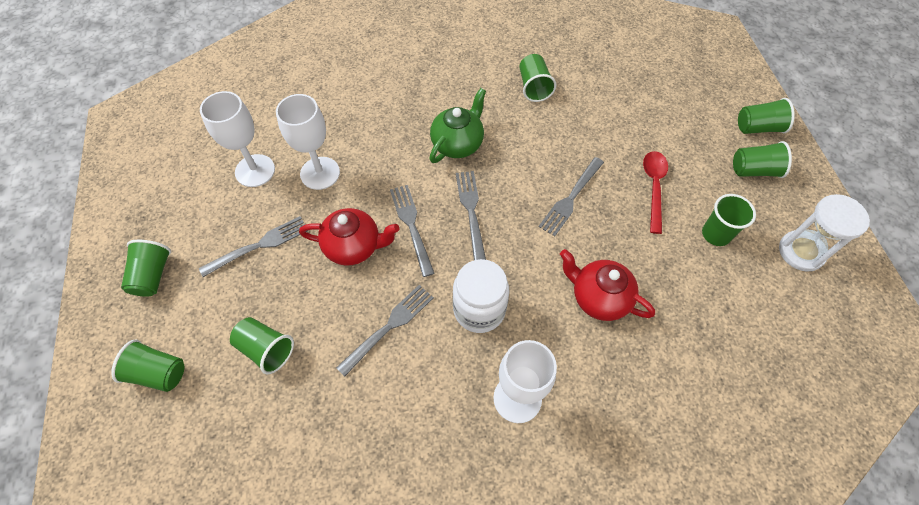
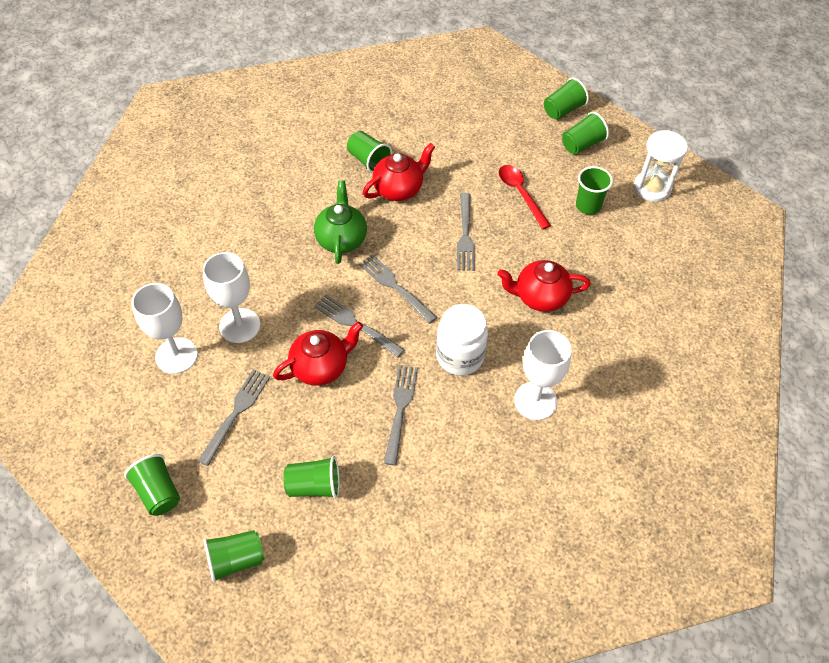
camera: 35 degrees left, 5 degrees down
(541, 125) = (399, 189): none -> red teapot

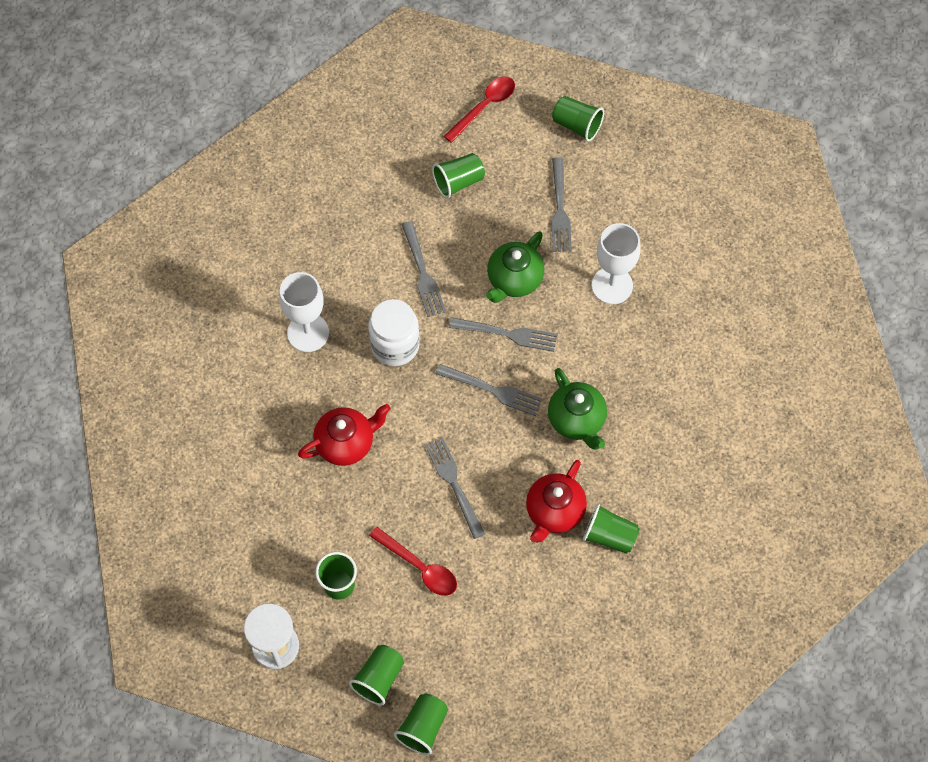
camera: 155 degrees right, 10 degrees up
(176, 355) = (647, 234): white goblet -> none
(236, 560) = (484, 107): green cup -> red spoon
(321, 367) = (514, 280): red teapot -> green teapot

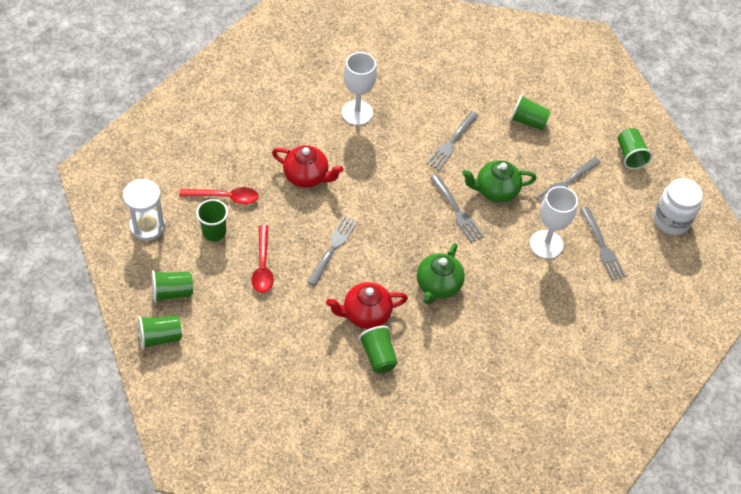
camera: 45 degrees right, 10 degrees down
(395, 345) = (392, 159): white jar -> white jar (671, 220)
(484, 107) = (589, 102): red spoon -> red spoon (225, 197)
(493, 390) = (413, 228): grey fork -> grey fork (602, 246)

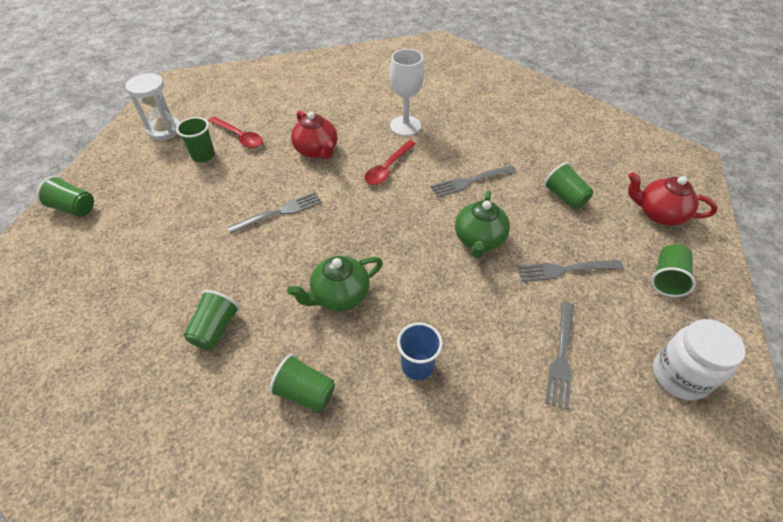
camera: 40 degrees right, 5 degrees down
(172, 292) = (123, 181): green cup -> green cup (305, 392)
(263, 266) = (209, 197): red spoon -> red spoon (388, 168)
(365, 314) = (246, 283): red teapot -> red teapot (658, 214)
(457, 211) = (423, 239): grey fork -> none
(495, 190) = (479, 240): green teapot -> green teapot turned 105 degrees counterclockwise
(525, 302) = (417, 366): none -> blue cup
(546, 244) = (492, 318): white goblet -> none

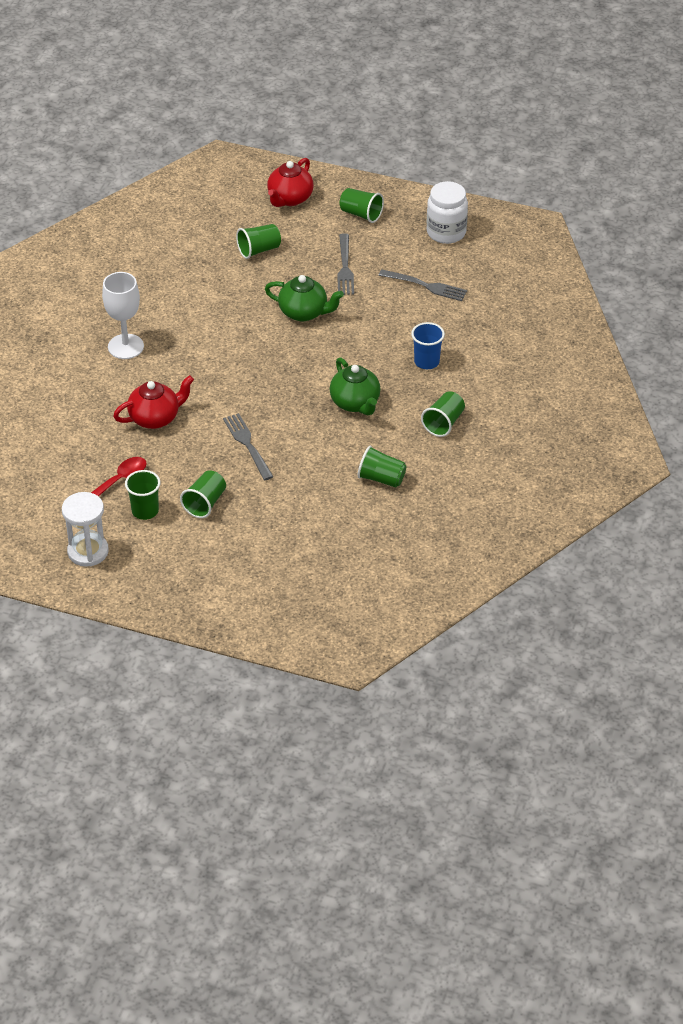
camera: 85 degrees left, 5 degrees down
(74, 208) = (214, 605): green cup -> green cup (205, 503)
(388, 168) = (195, 364): red spoon -> none
(470, 181) = (226, 308): grey fork -> none

